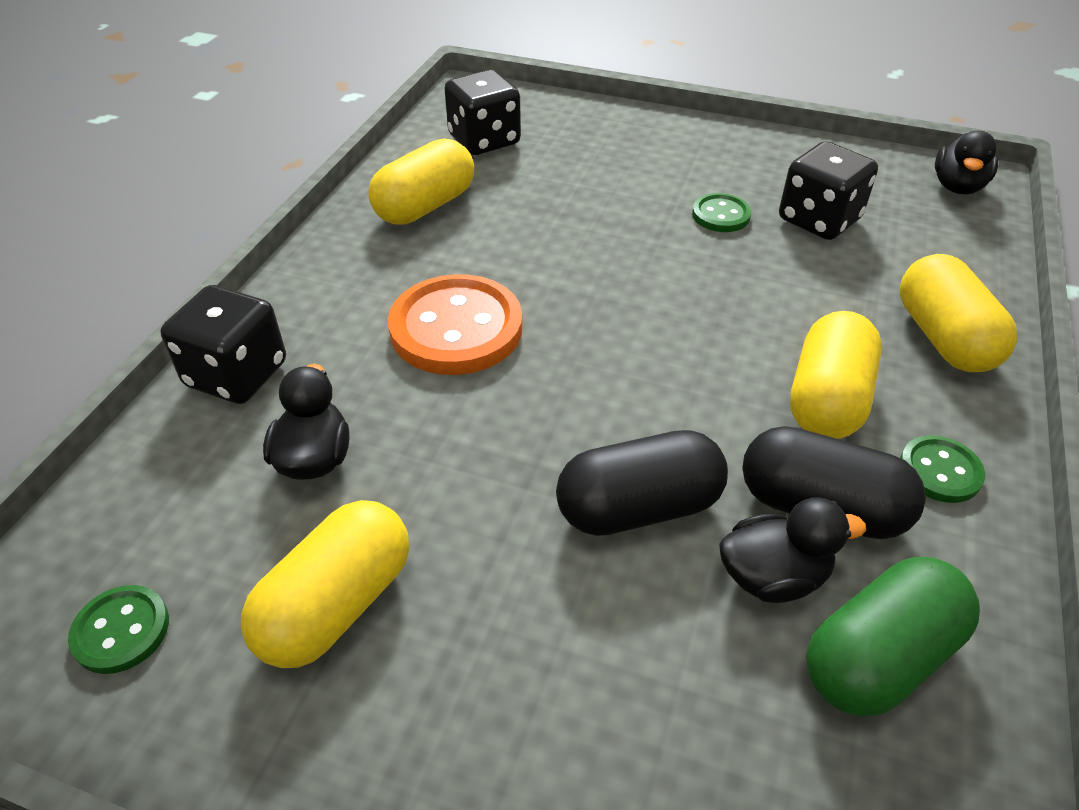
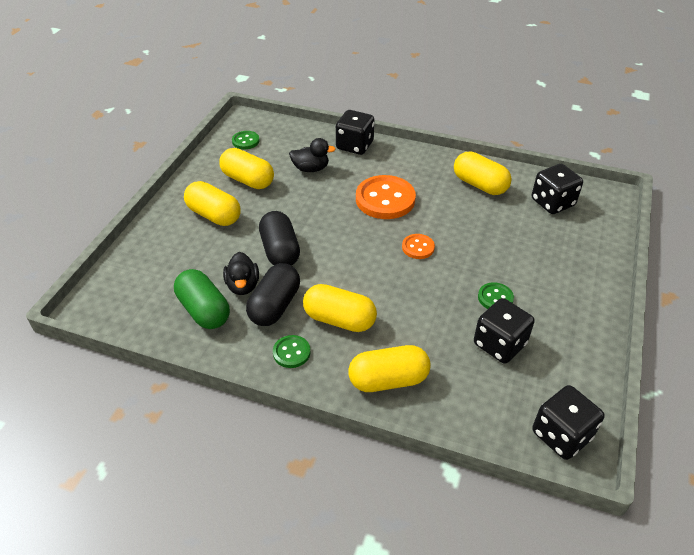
camera: 90 degrees right, 0 degrees up
(497, 682) = (214, 215): none -> yellow capsule
(607, 290) = (418, 247): none -> orange button
(957, 187) = (561, 435): black duck -> black dice

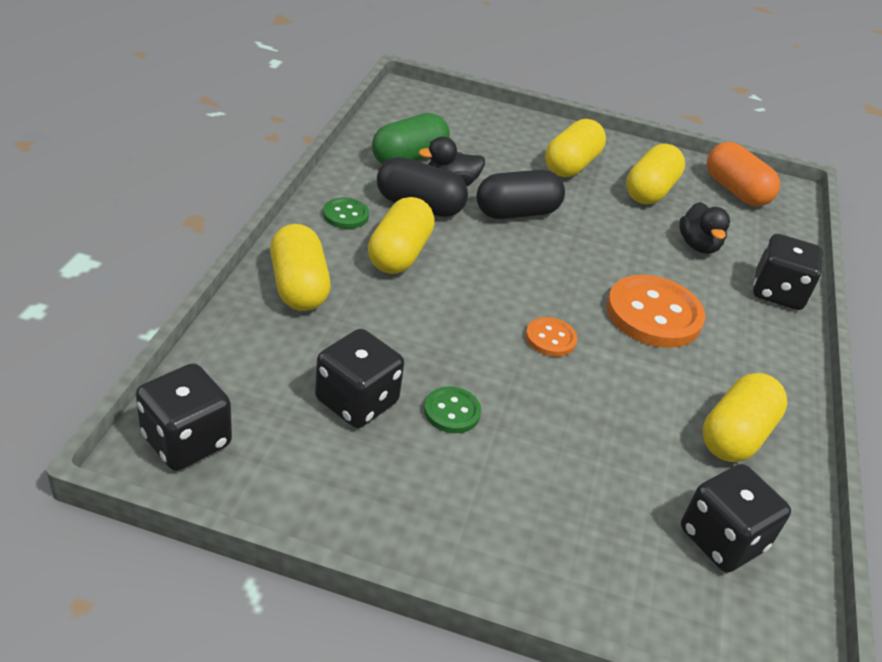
camera: 80 degrees right, 5 degrees down
(245, 141) = (735, 191): green button -> orange capsule

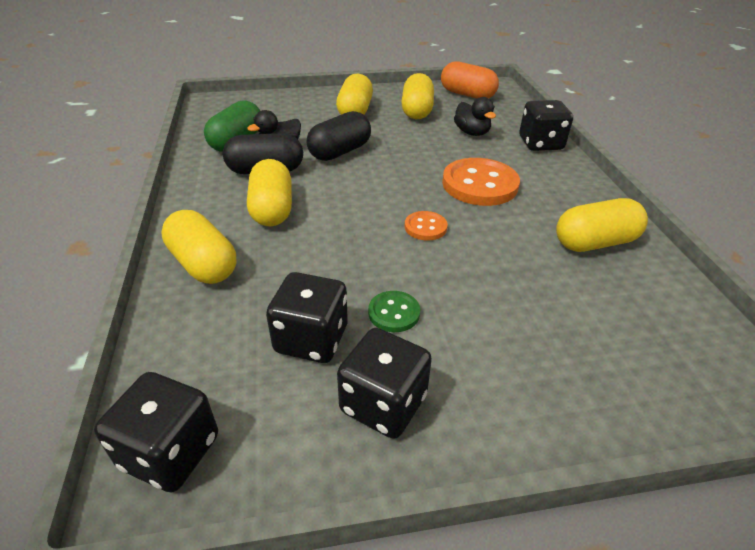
camera: 20 degrees left, 0 degrees up
(345, 215) = (211, 196): green button -> none
(722, 539) = (651, 321): black dice -> black dice (383, 403)
(735, 435) = (595, 243): yellow capsule -> yellow capsule turned 60 degrees clockwise

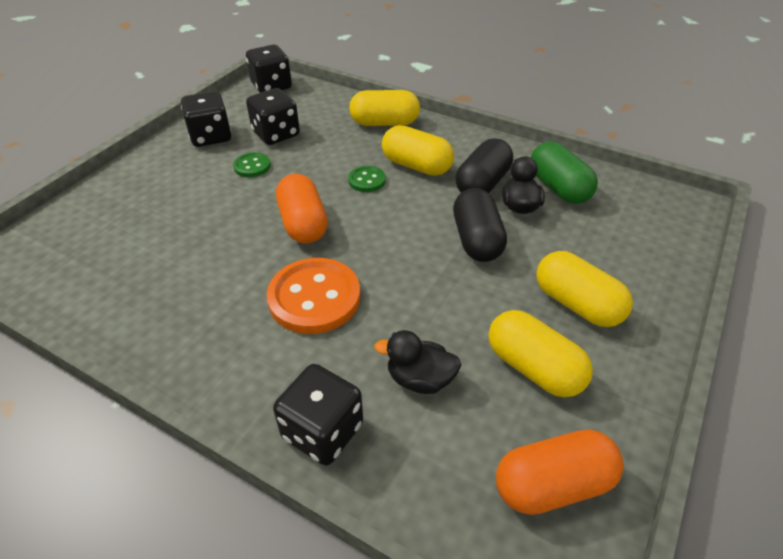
camera: 130 degrees right, 5 degrees up
(326, 225) = (367, 180): none -> green button
(425, 227) = (303, 224): orange button -> orange capsule
(595, 243) = (158, 304): yellow capsule -> none

